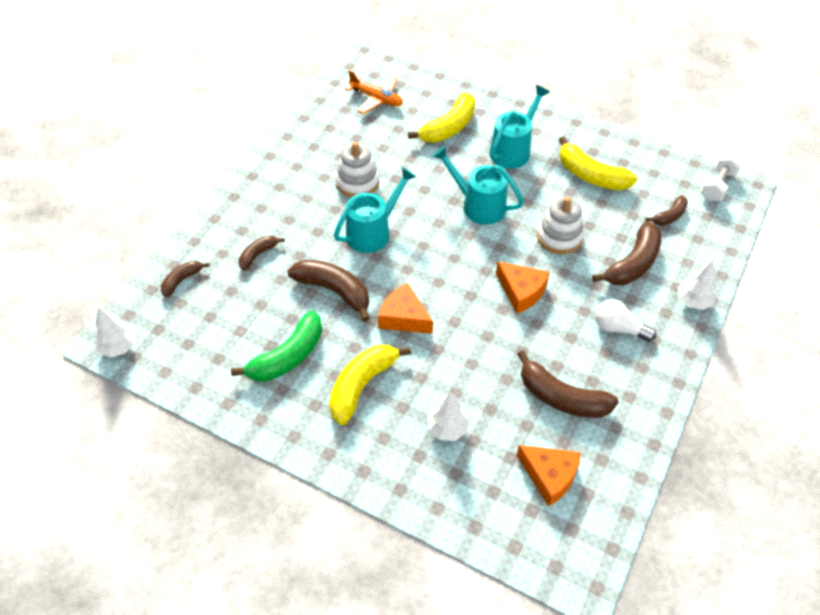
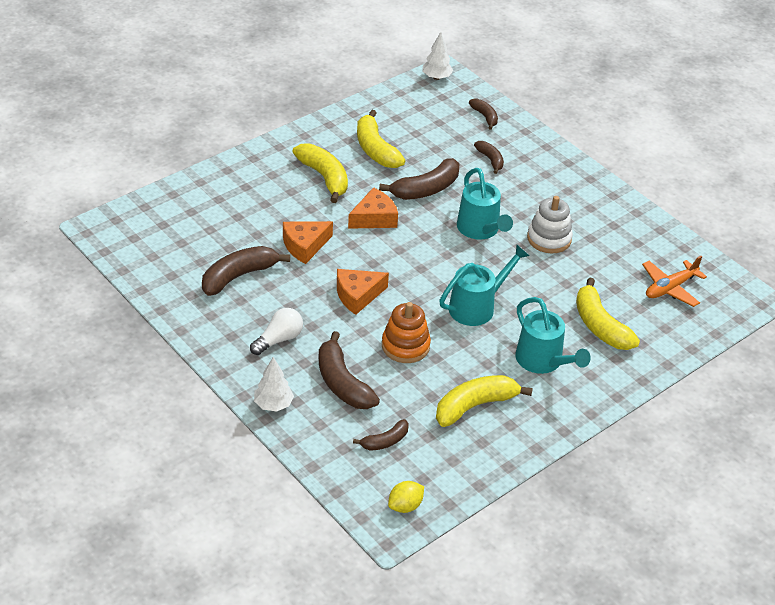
camera: 110 degrees right, 10 degrees down
(288, 356) = (375, 149): green banana -> yellow banana
(447, 428) = (257, 207): white tree -> none
(549, 476) = (180, 243): orange cheese -> orange cheese (305, 246)
(559, 237) = (405, 346): white stacking toy -> orange stacking toy
(669, 216) = (385, 441): brown banana -> brown banana turned 105 degrees counterclockwise
(717, 185) = (405, 506): white dumbbell -> yellow lemon

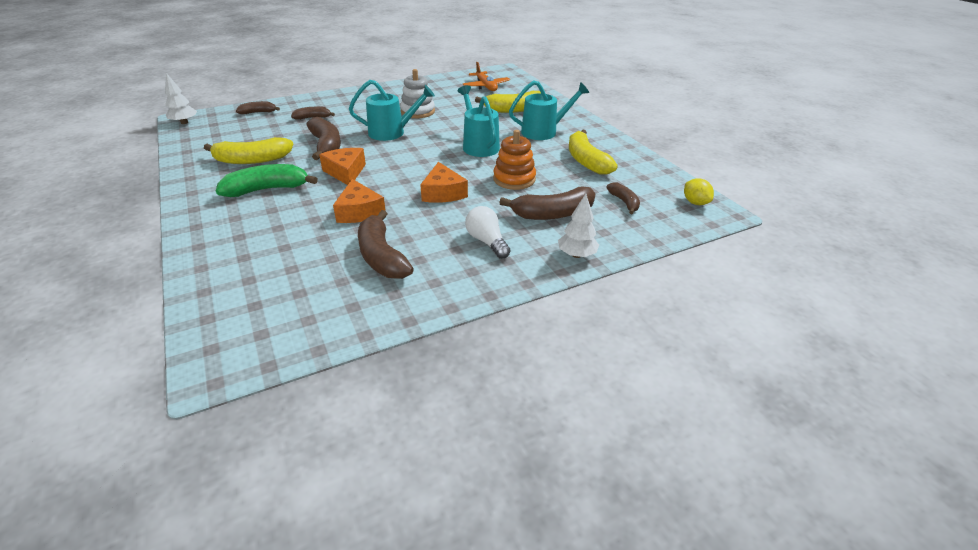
camera: 75 degrees left, 5 degrees down
(324, 177) = (267, 189): yellow banana -> green banana

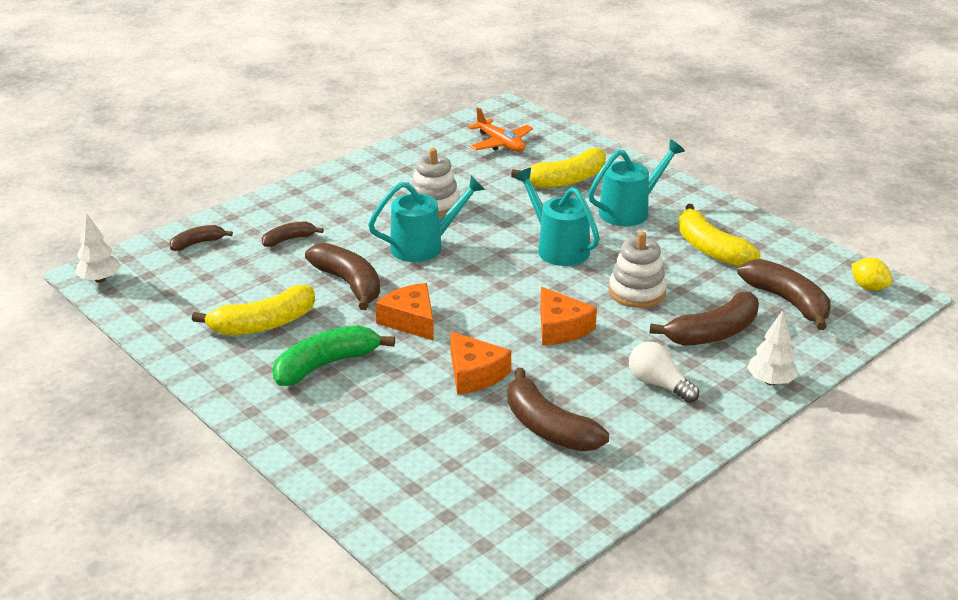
camera: 15 degrees left, 5 degrees down
(514, 179) = (637, 292): orange stacking toy -> white stacking toy
(624, 202) = (787, 301): brown banana -> brown banana, size x1.78

